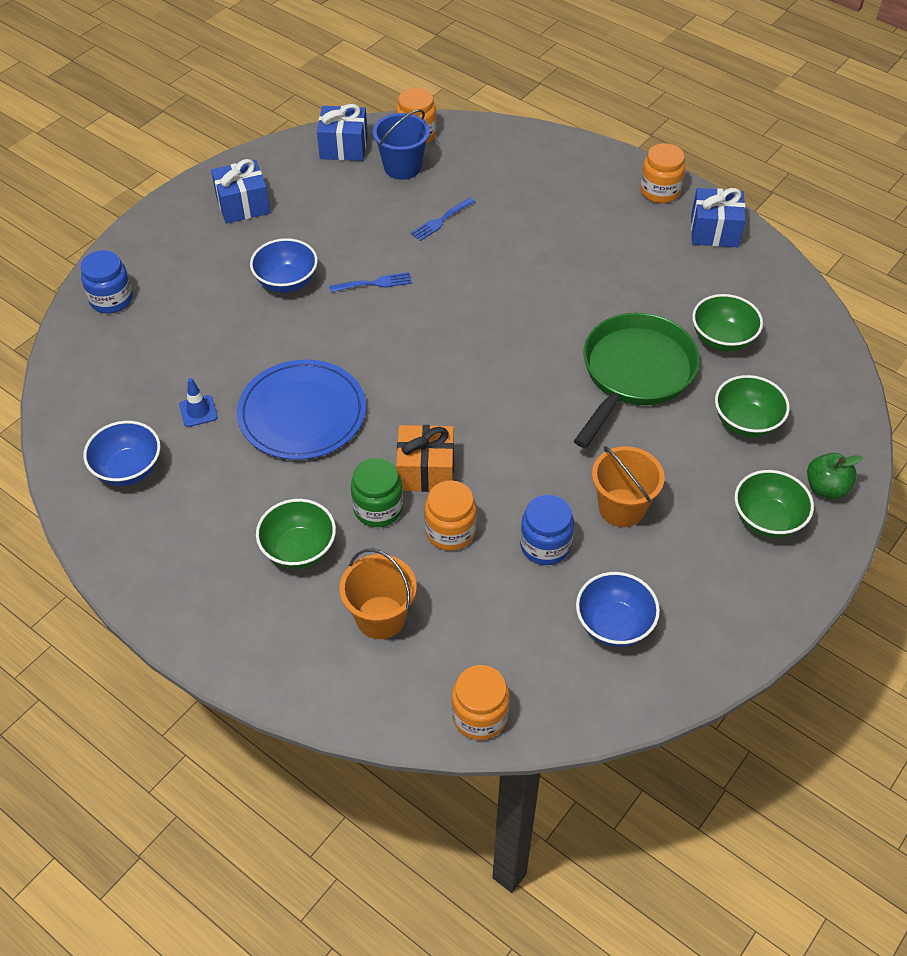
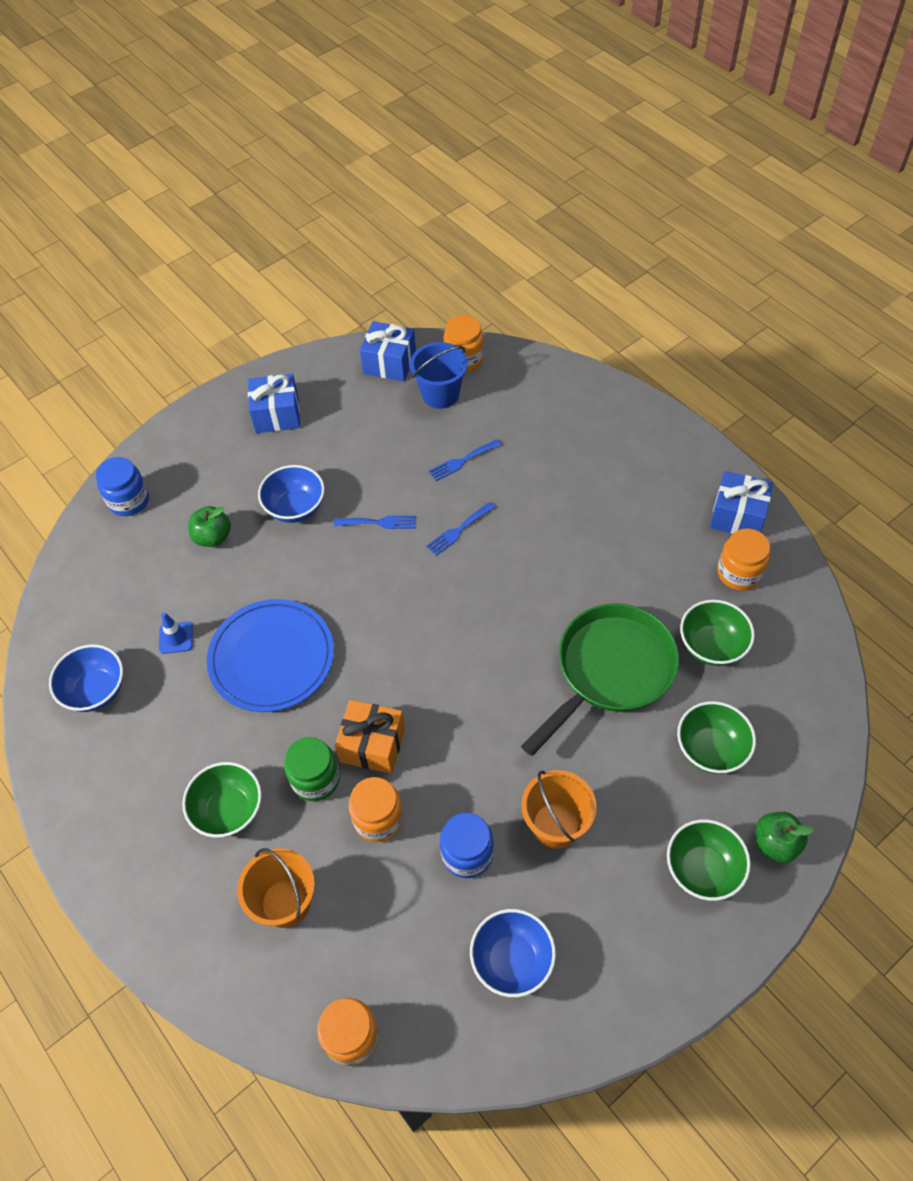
camera: 15 degrees right, 5 degrees up
(209, 319) = (213, 537): none -> green apple
(455, 279) = (458, 530): none -> blue fork
(660, 191) = (692, 460): orange jar -> orange jar (739, 573)

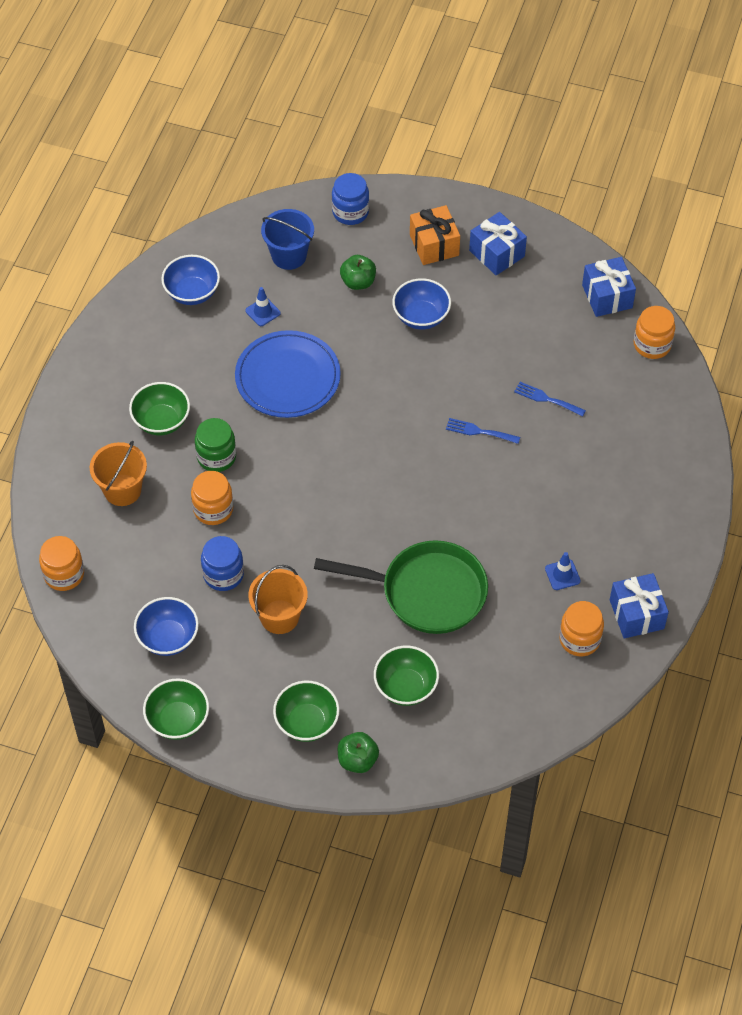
camera: 55 degrees right, 0 degrees up
(372, 745) = (264, 476): orange gift -> orange gift (434, 245)
(379, 522) = (447, 376): blue fork -> none
(440, 394) = (602, 348): blue bucket -> blue bucket (289, 256)
(660, 549) = (562, 575): none -> blue traffic cone
(711, 646) = (497, 649): green bowl -> green bowl (178, 720)

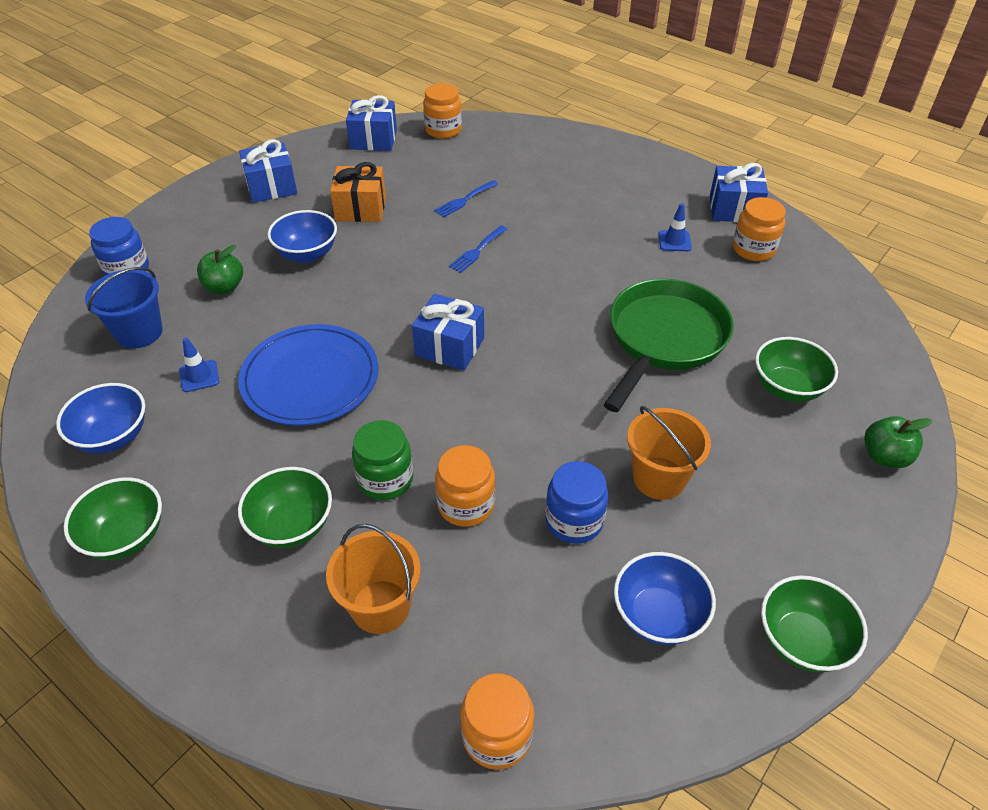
camera: 70 degrees left, 10 degrees down
(307, 722) = (824, 492): green bowl -> green bowl (126, 537)
(356, 451) = (449, 347): none -> blue gift
(434, 245) = (225, 223): orange gift -> orange gift (361, 208)

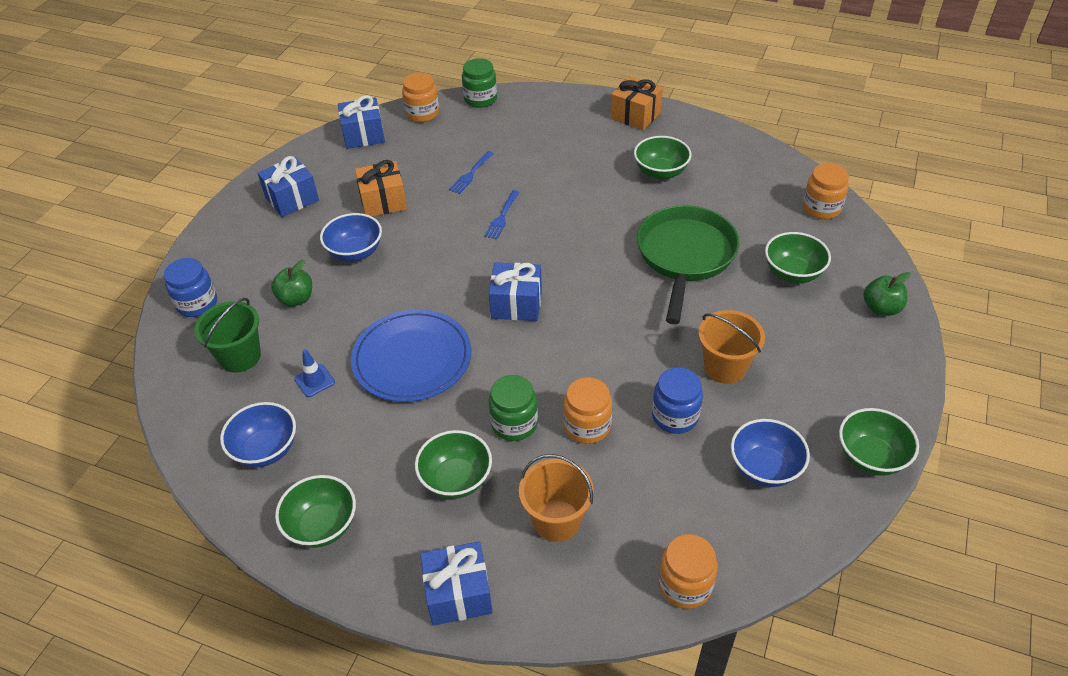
camera: 15 degrees left, 0 degrees up
(139, 332) = (240, 356): blue bucket -> green bucket
(510, 127) = (480, 99): none -> green jar
(671, 176) = (635, 115): none -> orange gift
(674, 241) = (660, 172): blue traffic cone -> green bowl
(734, 209) = (697, 134): blue gift -> blue gift (458, 594)
(753, 249) = (725, 165): orange jar -> orange jar (821, 208)

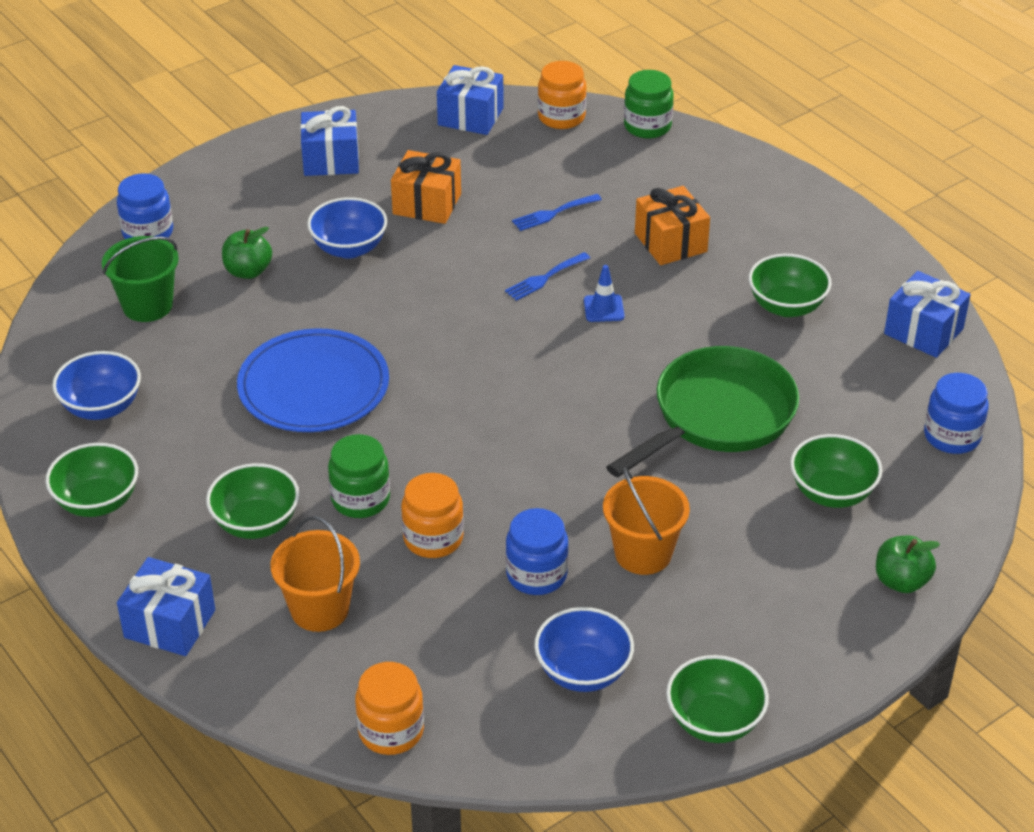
camera: 30 degrees right, 5 degrees down
(314, 380) = (199, 363): blue traffic cone -> blue traffic cone (604, 308)
(516, 304) = (473, 380): blue gift -> blue gift (923, 331)
(635, 115) = (824, 224): orange gift -> orange gift (670, 242)
(821, 208) = (952, 436): orange jar -> blue jar

